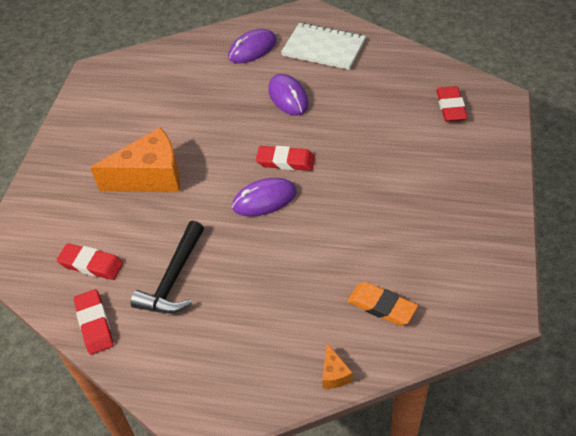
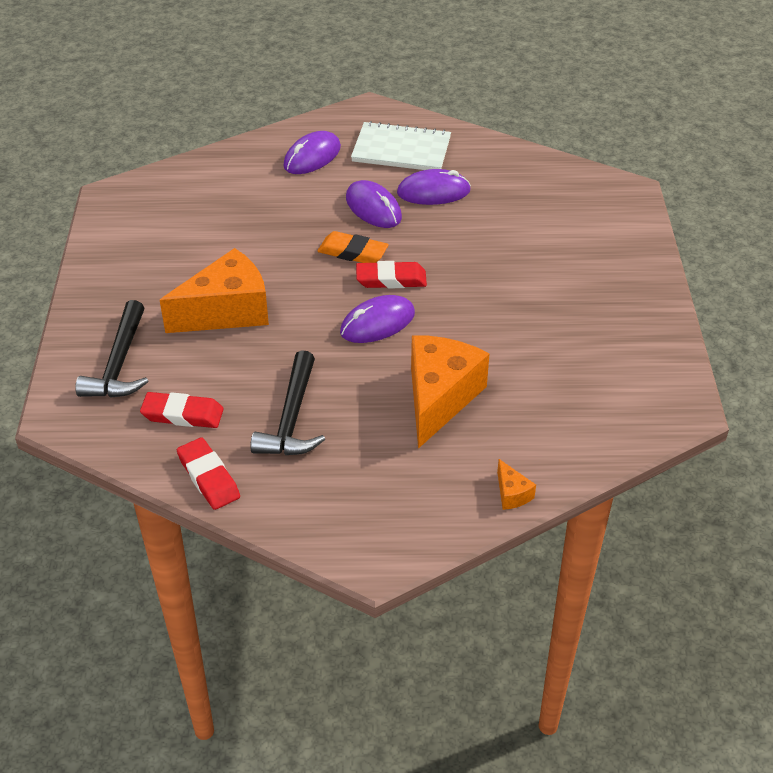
camera: 15 degrees left, 5 degrees down
(57, 214) = (119, 364): none -> black hammer
(297, 274) = (439, 398): none -> orange cheese
(339, 87) = (433, 192): none -> purple mouse
(382, 306) = (547, 420): orange eraser -> orange eraser (353, 252)
(451, 107) = (572, 204): red eraser -> none

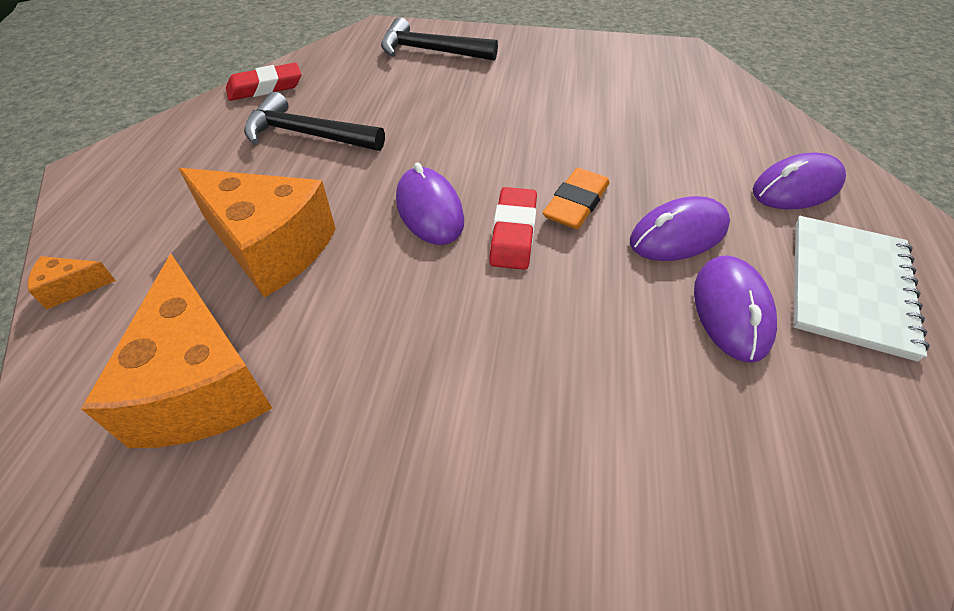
camera: 100 degrees right, 5 degrees up
(182, 414) = (350, 78): red eraser -> none
(227, 311) = (484, 106): orange cheese -> orange cheese (201, 384)
(312, 157) = (796, 188): purple mouse -> purple mouse turned 75 degrees counterclockwise

